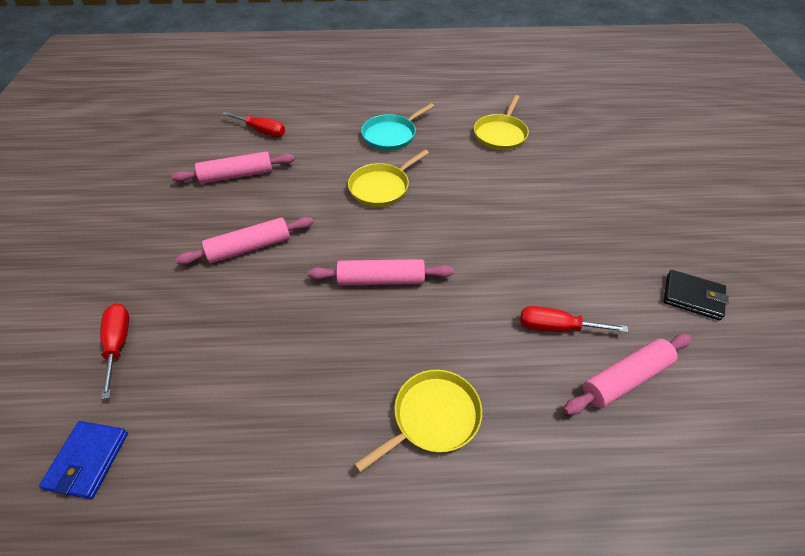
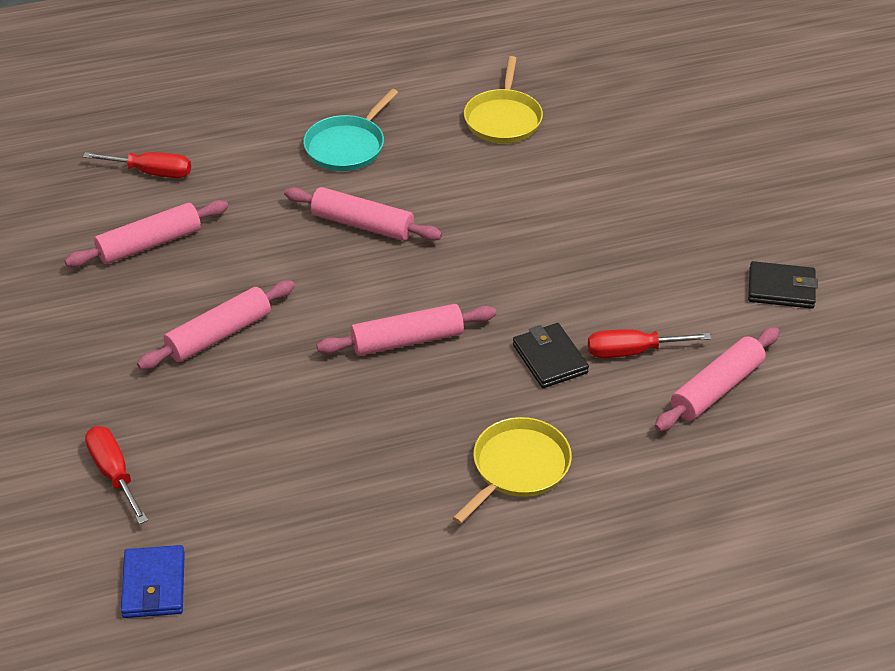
camera: 15 degrees left, 5 degrees down
(381, 187) = (362, 224): yellow pan -> pink rolling pin
(487, 319) = (550, 359): none -> black wallet

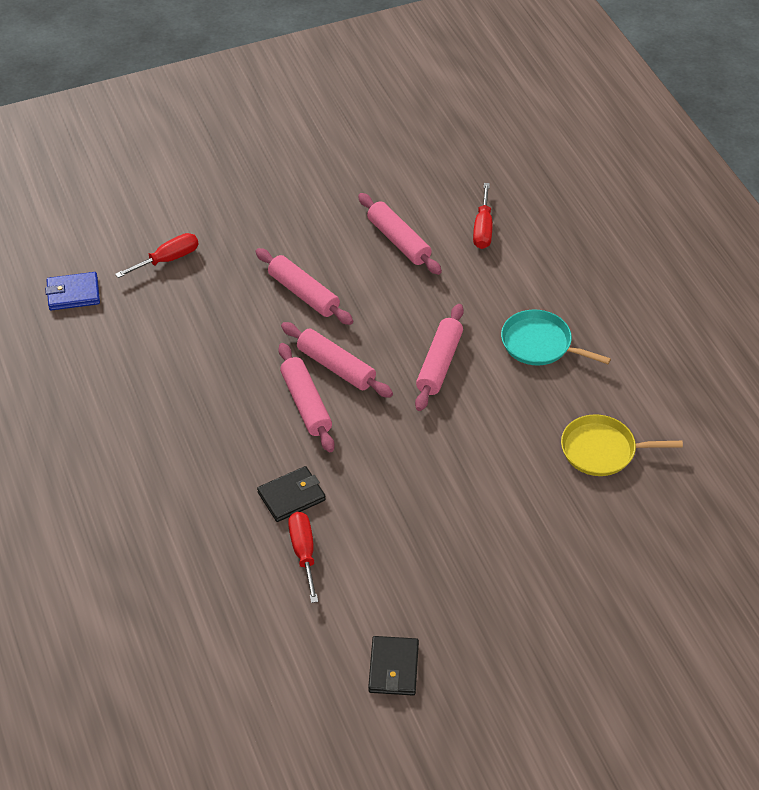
camera: 85 degrees right, 5 degrees up
(518, 467) = (175, 480): yellow pan -> none
(717, 389) = (263, 613): pink rolling pin -> pink rolling pin (336, 367)

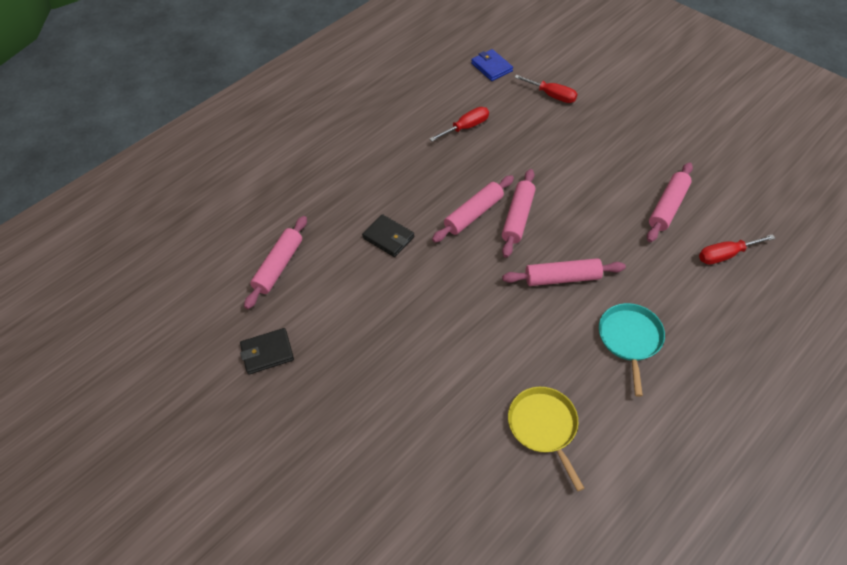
camera: 70 degrees right, 5 degrees up
(303, 553) = (344, 263): red screwdriver -> red screwdriver (466, 127)
(304, 293) = (573, 174): pink rolling pin -> pink rolling pin (279, 266)

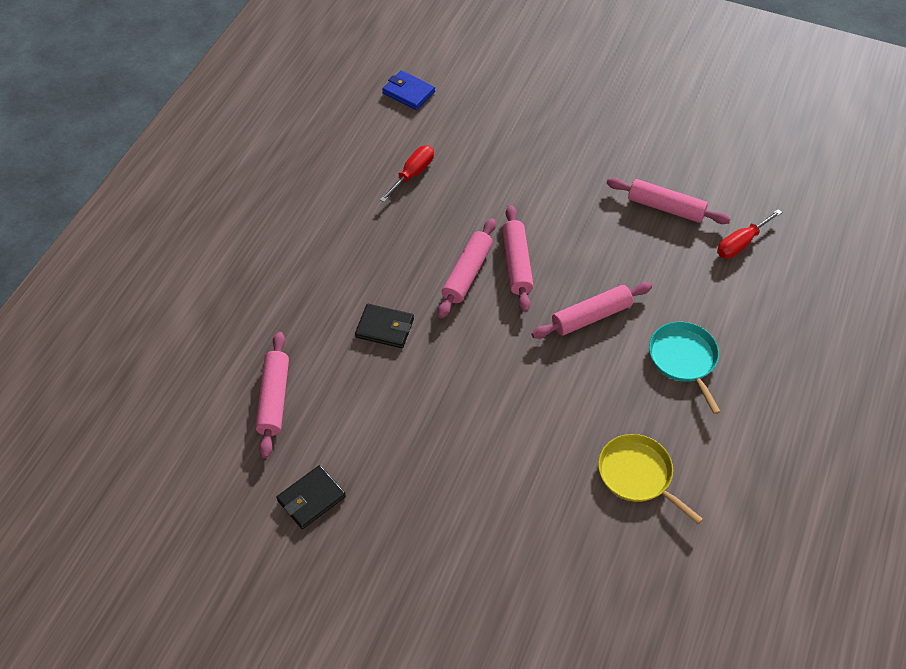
camera: 25 degrees left, 0 degrees up
(552, 95) = (492, 111): red screwdriver -> none
(667, 207) = (665, 208): pink rolling pin -> pink rolling pin turned 75 degrees counterclockwise

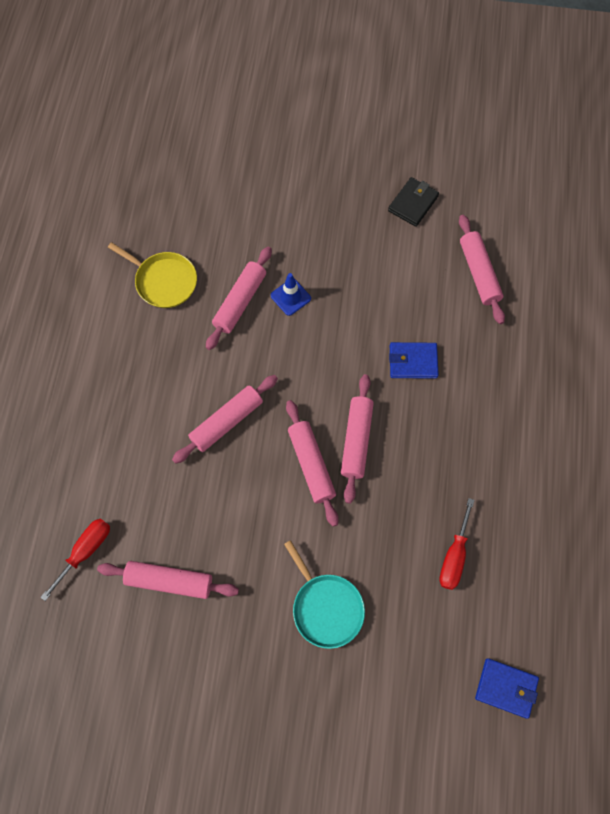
camera: 165 degrees right, 15 degrees up
(385, 328) = (413, 361): black wallet -> blue wallet
(493, 422) = (290, 297): none -> blue traffic cone
(552, 430) = (240, 302): none -> pink rolling pin
(684, 359) = (135, 397): turquoise pan -> turquoise pan (326, 607)

